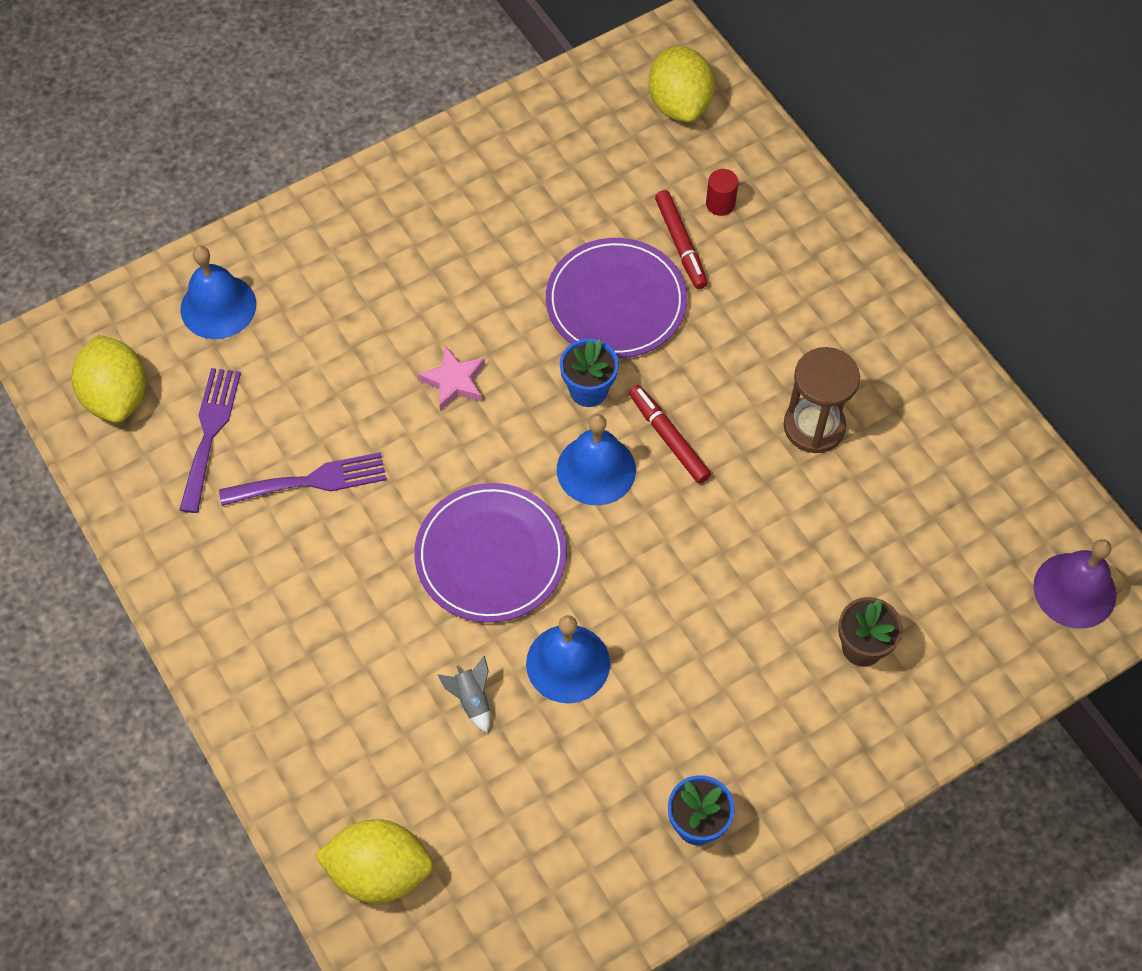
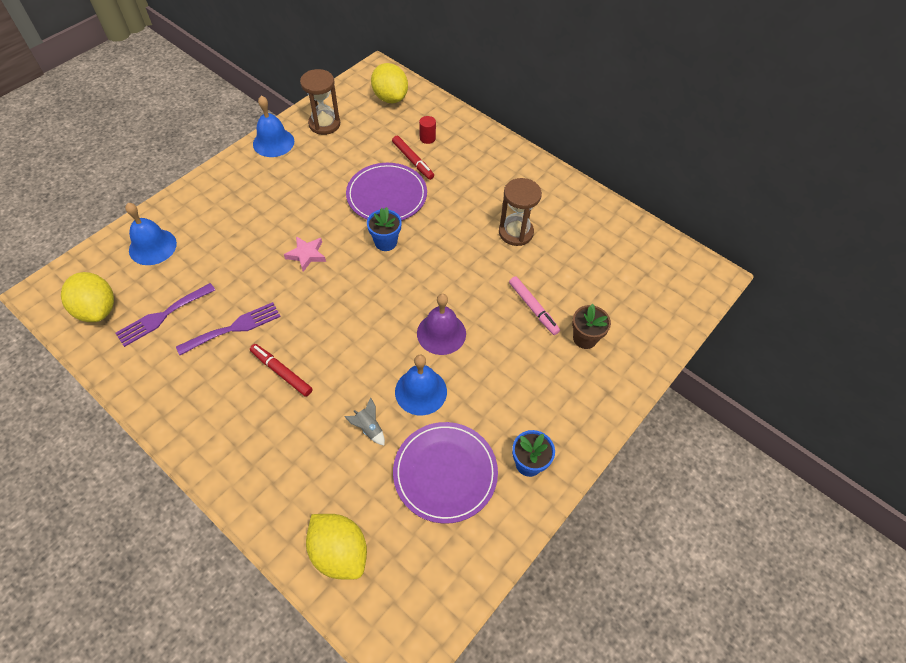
camera: 20 degrees left, 5 degrees down
(210, 432) = (162, 316): purple fork -> purple fork turned 120 degrees counterclockwise
(379, 871) = (339, 552): yellow lemon -> yellow lemon turned 60 degrees clockwise
(491, 555) = (356, 342): purple plate -> purple plate (445, 473)
(549, 134) = (324, 124): none -> brown hourglass
(596, 469) = (403, 282): blue bell -> blue bell (273, 142)
(668, 438) = (438, 256): red marker -> red marker (281, 372)
(795, 572) = (533, 308): none -> pink marker
(1074, 590) = (683, 280): purple bell -> purple bell (441, 333)

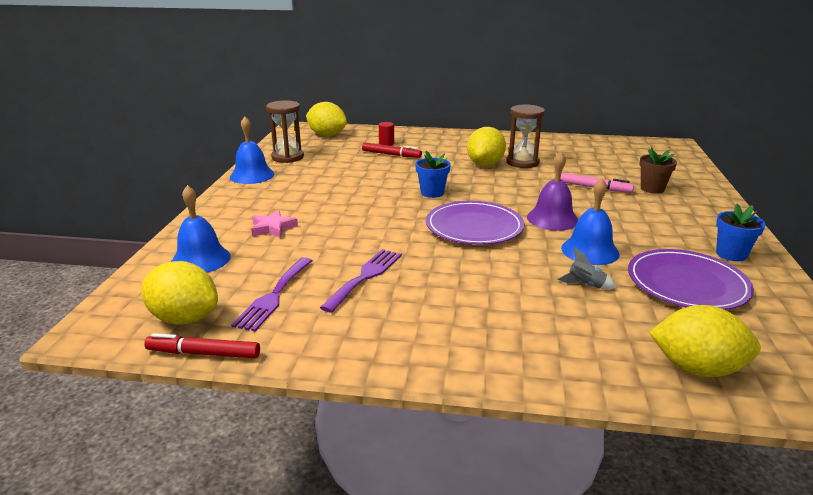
camera: 30 degrees left, 30 degrees down
(281, 372) = (454, 285): red marker -> red marker (204, 353)
(306, 255) = (373, 218): pink star -> pink star (273, 228)
(387, 195) = (396, 173): purple plate -> purple plate (474, 227)
(478, 218) = (485, 164): none -> yellow lemon

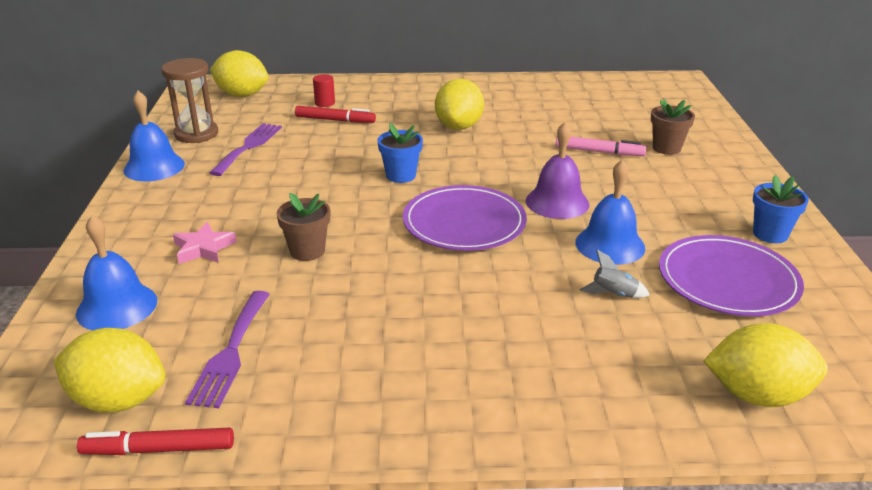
camera: 10 degrees left, 5 degrees up
(348, 236) = (307, 251): none -> brown flower pot
(365, 277) = (343, 311): purple fork -> purple fork (248, 147)
(522, 162) = (504, 120): brown hourglass -> none

